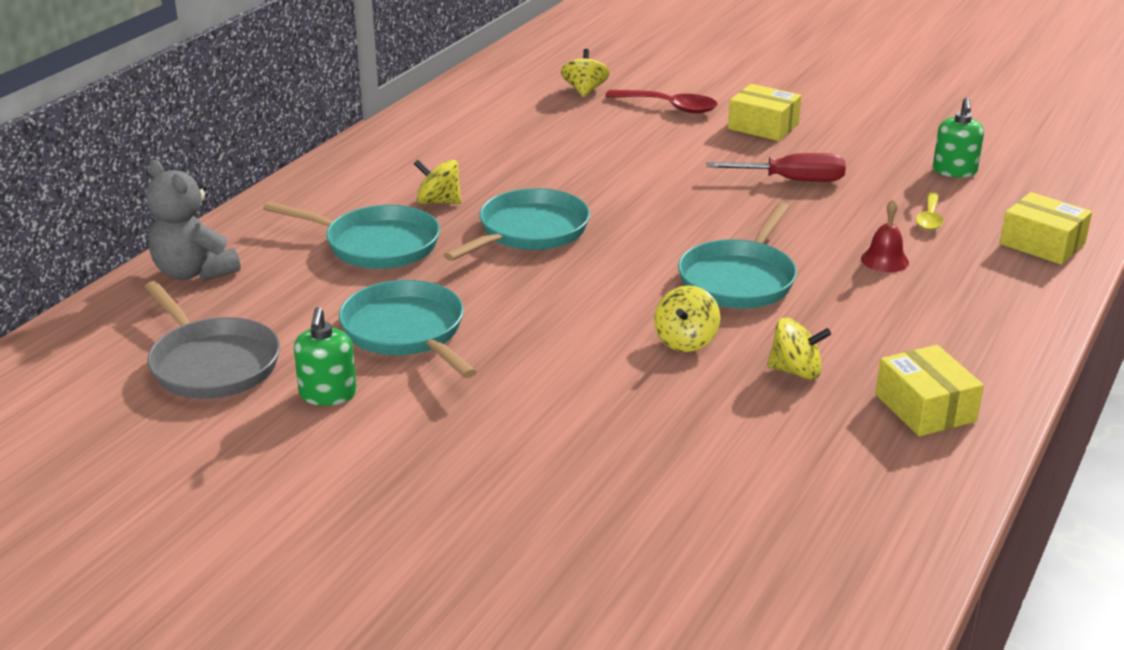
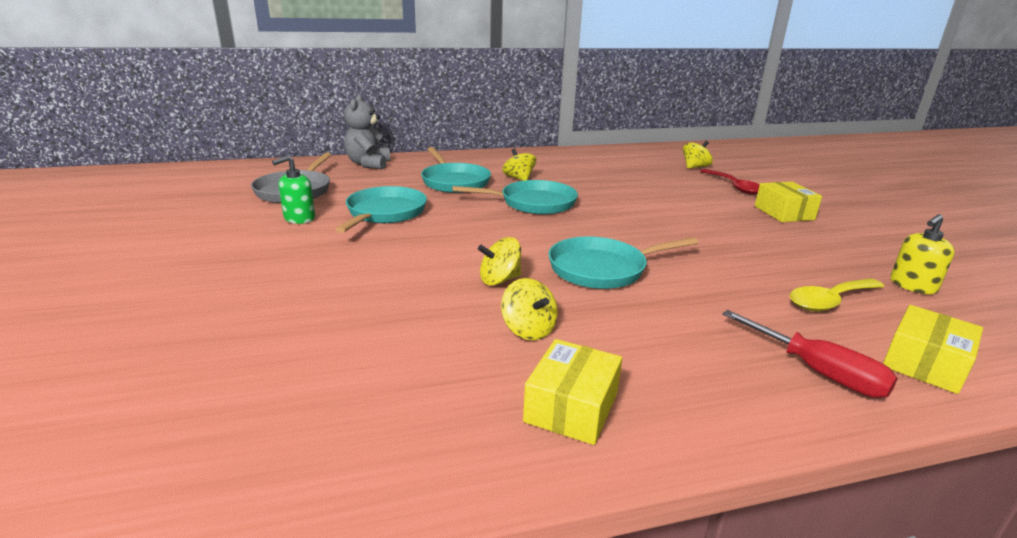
camera: 45 degrees right, 5 degrees down
(792, 180) = (750, 241): red screwdriver -> red screwdriver (817, 371)
(884, 260) = (736, 306): red bell -> none
(929, 218) = (829, 301): yellow spoon -> yellow spoon, size x1.55
(954, 171) = (912, 286): green soap dispenser -> yellow soap dispenser
(1042, 244) = (925, 363): yellow box -> yellow box turned 45 degrees clockwise

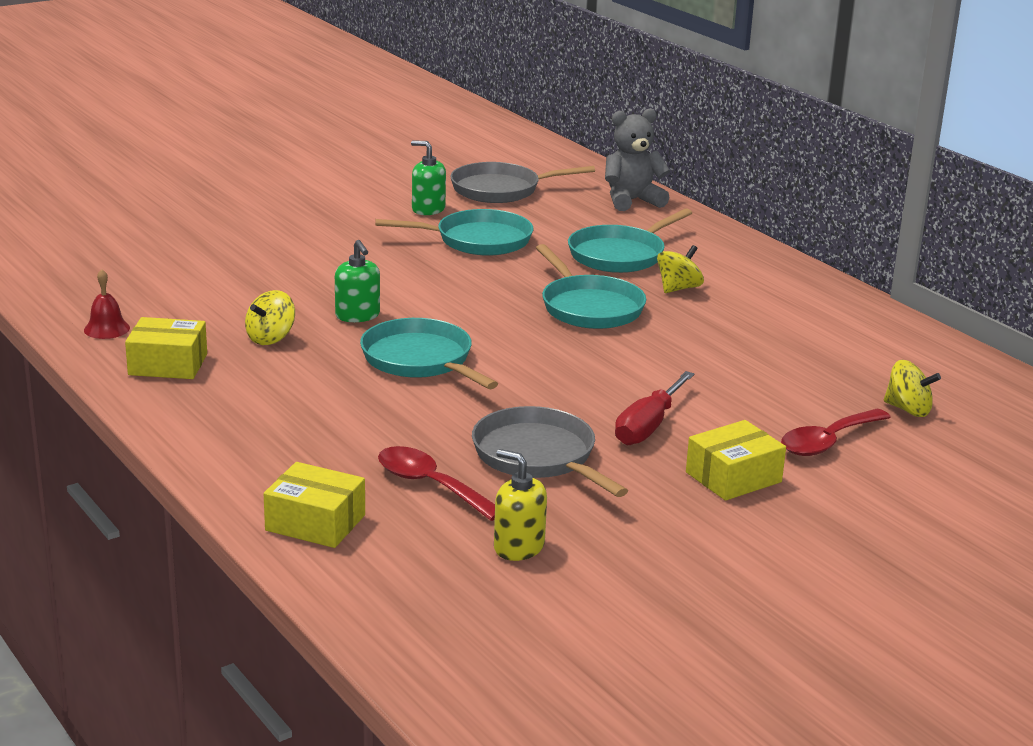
camera: 70 degrees right, 0 degrees up
(440, 448) = (107, 329): none -> red bell
(499, 280) = (357, 316): yellow spinning top -> green soap dispenser
(770, 257) = (538, 456): none -> grey pan
(817, 371) = (270, 464): red screwdriver -> red screwdriver (648, 426)
(829, 301) = (430, 485): yellow spoon -> red spoon

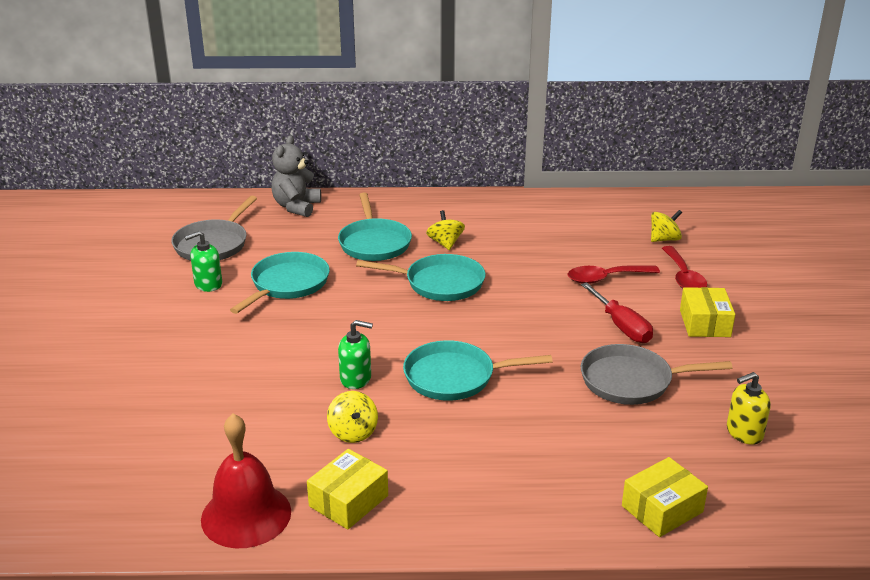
camera: 55 degrees left, 5 degrees up
(107, 329) = (246, 515): red bell -> red bell, size x2.03
(430, 485) = (641, 439): red spoon -> red spoon (605, 278)

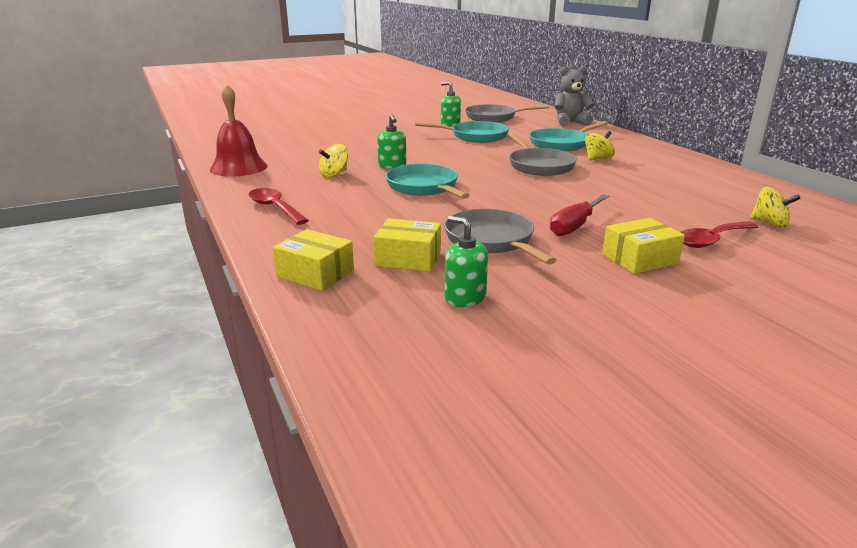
camera: 65 degrees right, 5 degrees down
(348, 501) = (264, 184): yellow box -> yellow box (408, 258)
(440, 283) = (539, 166): turquoise pan -> grey pan
(605, 278) = (645, 211): red spoon -> red spoon (275, 208)
(744, 432) = (465, 298): yellow soap dispenser -> green soap dispenser

